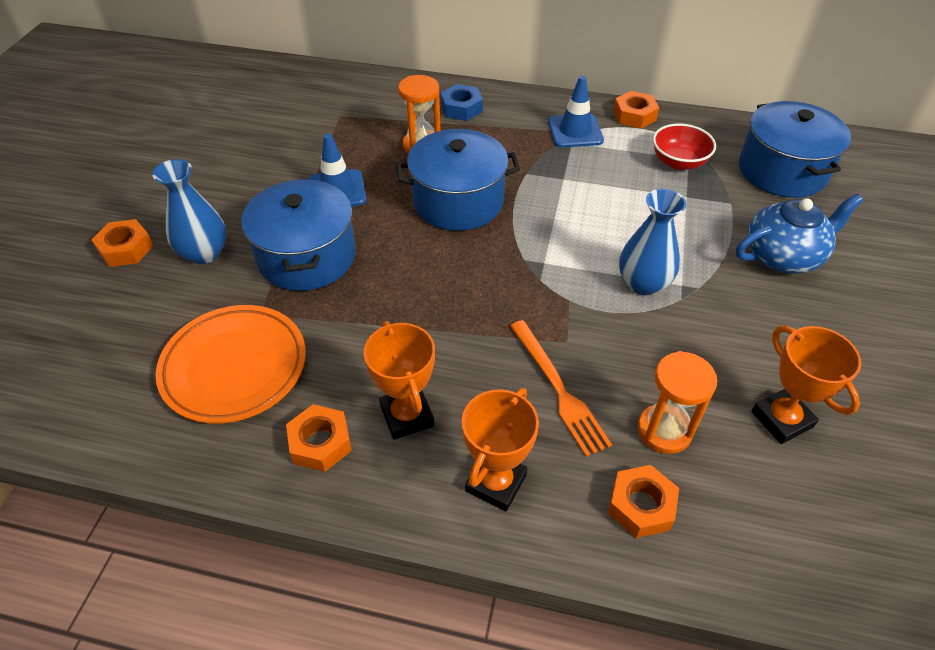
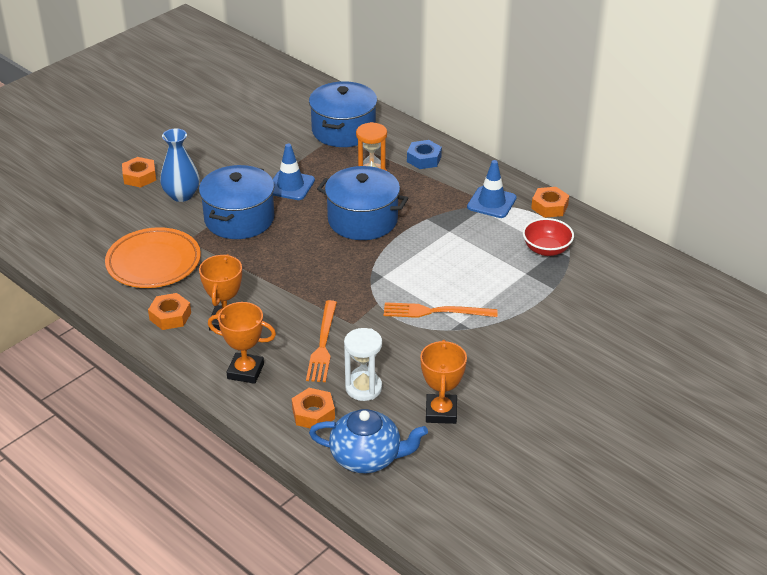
camera: 30 degrees right, 10 degrees down
(496, 483) = (245, 371): orange trophy -> orange trophy turned 45 degrees clockwise
(643, 283) = (435, 312): blue vase -> orange fork
(664, 430) = (363, 388): orange hourglass -> white hourglass
(782, 171) = (620, 283): blue pot -> blue pot (343, 130)
(783, 256) = (552, 333): blue teapot -> blue teapot (367, 457)

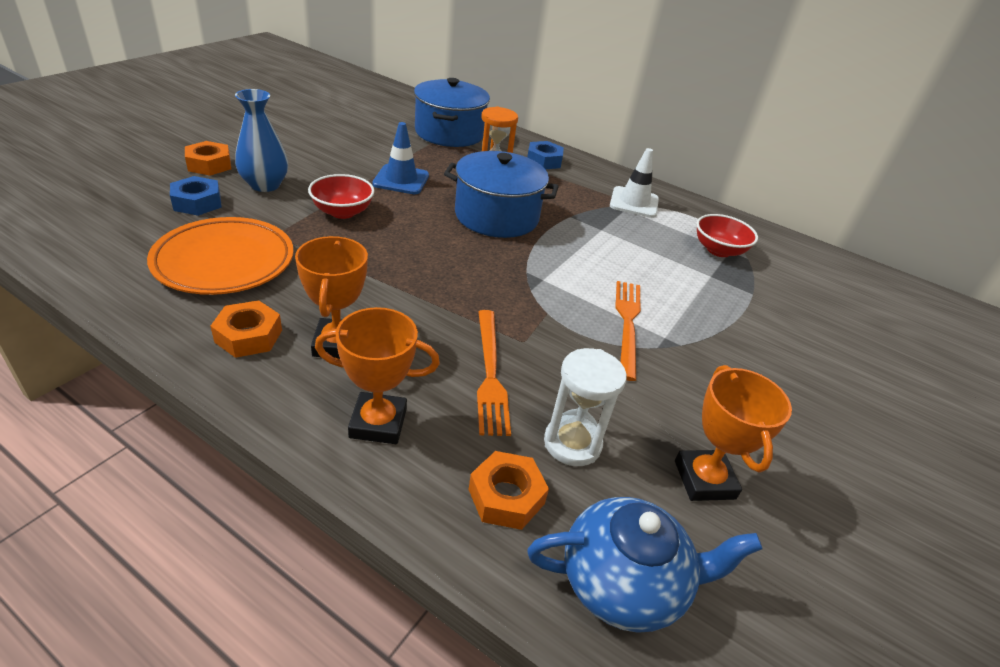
camera: 15 degrees left, 0 degrees up
(133, 213) = (197, 202): none -> blue nut
(239, 219) = (342, 212): blue pot -> red bowl
(435, 312) = (627, 324): orange fork -> orange fork turned 105 degrees clockwise
(491, 202) = (634, 202): blue traffic cone -> white traffic cone
(549, 207) = (696, 208): orange nut -> none

